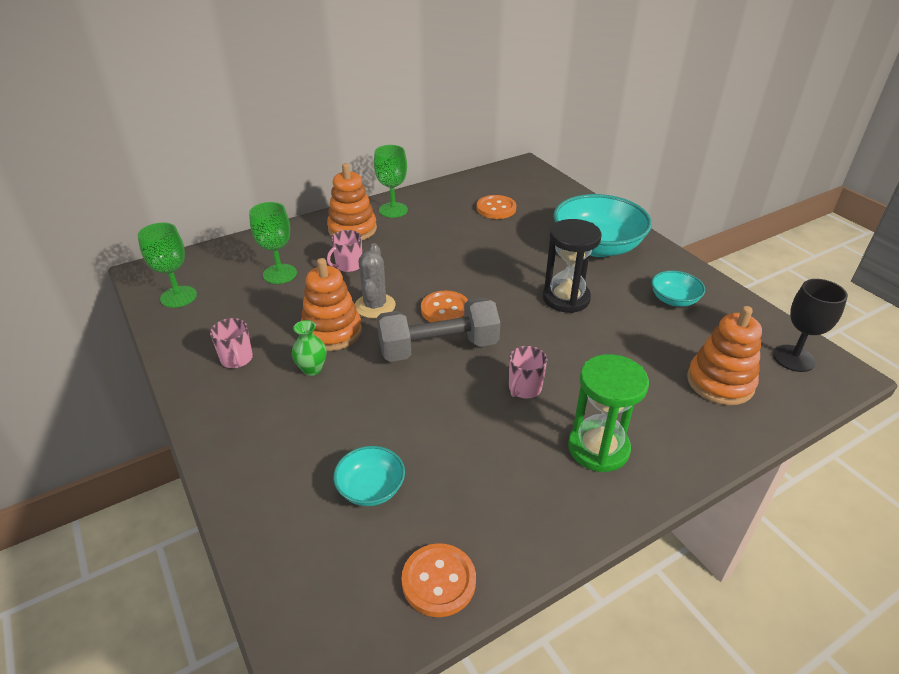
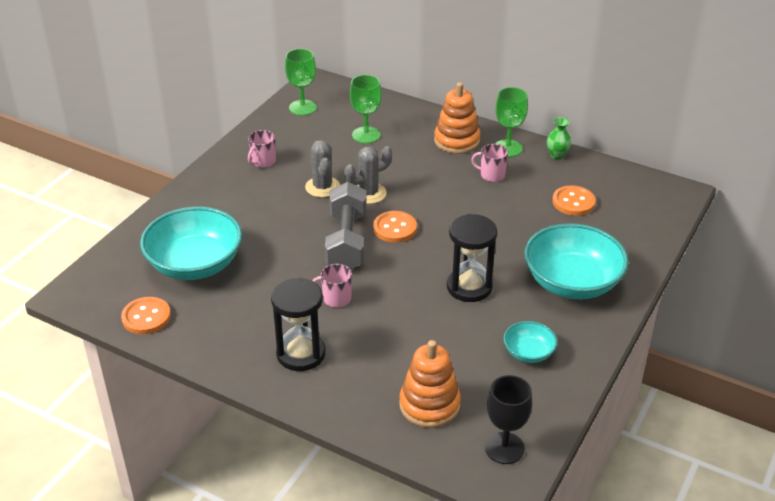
camera: 60 degrees right, 0 degrees up
(312, 369) = (278, 196): green vase -> green vase (557, 155)
(332, 332) = (322, 187): orange stacking toy -> grey cactus
(348, 265) = (406, 160): pink mug -> pink mug (492, 175)
(371, 488) = (195, 264): turquoise bowl -> turquoise bowl, size x2.04
(438, 348) = (347, 242): grey dumbbell -> grey dumbbell turned 45 degrees clockwise
(598, 448) = (301, 354): green hourglass -> black hourglass

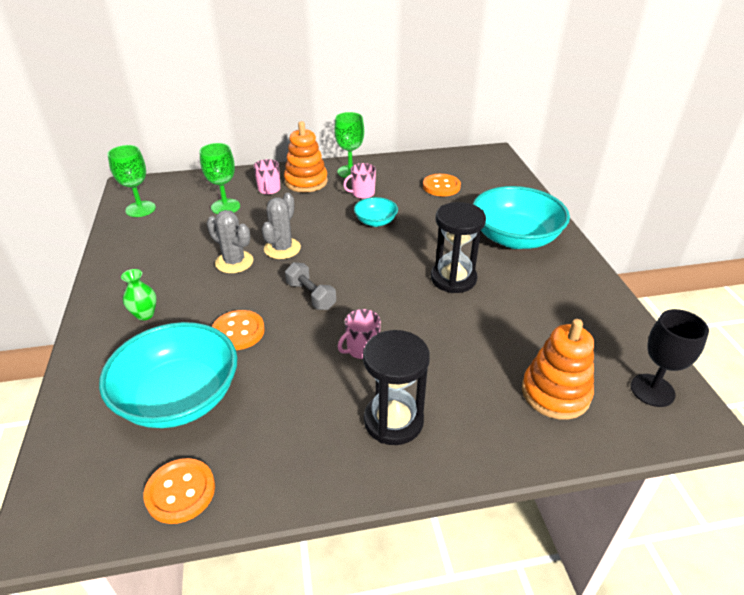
camera: 40 degrees left, 0 degrees up
(263, 161) = (149, 267): pink mug -> pink mug (269, 189)
(347, 242) = (311, 295): grey dumbbell -> grey dumbbell, size x0.57
(394, 228) = (338, 264): orange button -> orange button (238, 331)
(528, 353) = (559, 303): turquoise bowl -> turquoise bowl (375, 221)
(557, 155) = (389, 163): green vase -> green vase (145, 314)

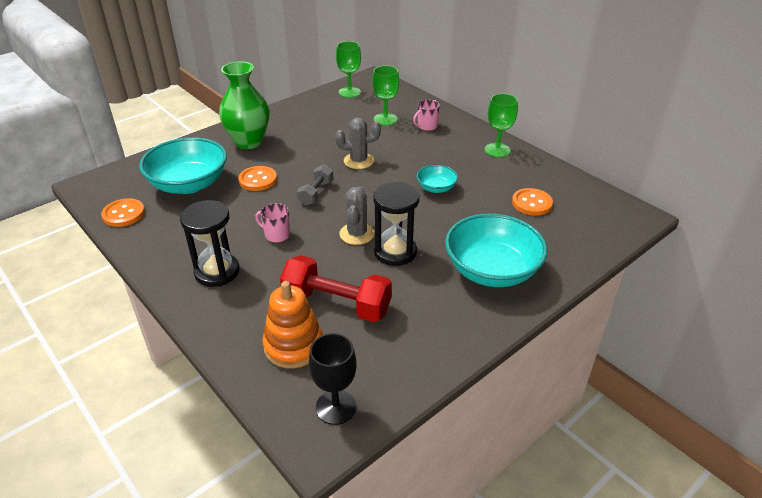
camera: 60 degrees right, 0 degrees up
(145, 314) = (248, 142): green vase -> green vase, size x2.24
(234, 262) = (325, 149): grey cactus -> grey cactus (357, 234)
(306, 182) = (456, 136): orange stacking toy -> none
(362, 193) = (470, 167): pink mug -> none
(507, 342) = (337, 304): none -> red dumbbell

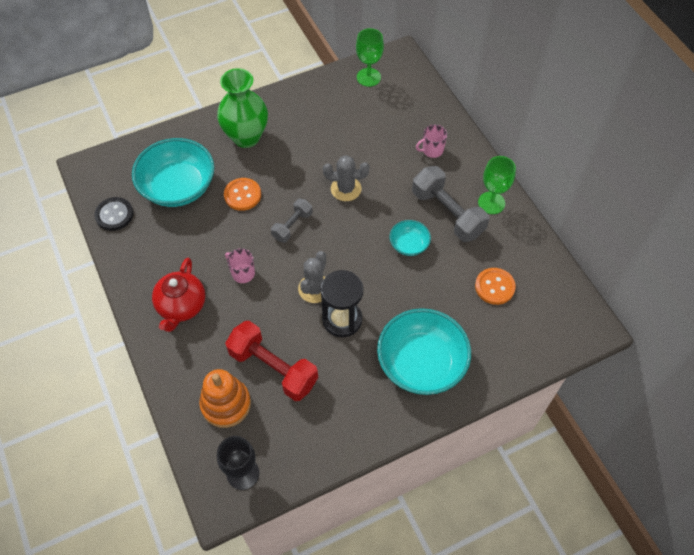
camera: 15 degrees right, 20 degrees up
(124, 214) = (114, 215): orange button -> black button
(217, 272) = (181, 306): black hourglass -> red teapot
(385, 119) = (392, 130): green goblet -> none
(461, 162) = (447, 213): none -> grey dumbbell

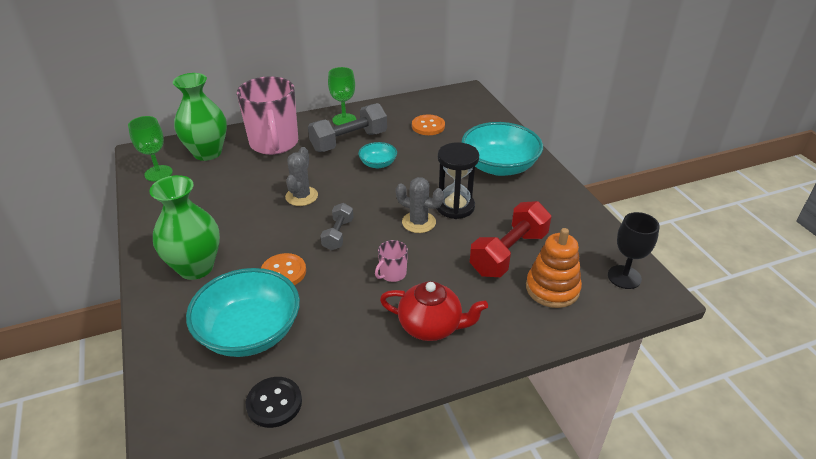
camera: 85 degrees left, 20 degrees down
(292, 226) = (338, 234): grey dumbbell -> grey dumbbell turned 60 degrees clockwise
(406, 102) = (207, 153): none -> green vase
(432, 150) = (274, 143): pink mug -> pink mug, size x2.39

